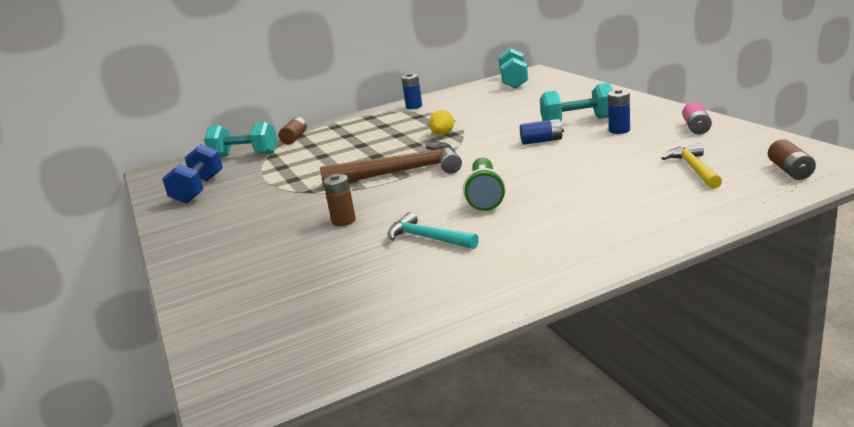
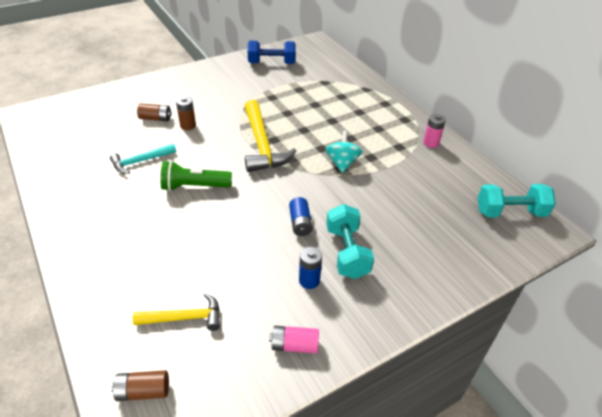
camera: 80 degrees right, 20 degrees up
(244, 155) = (331, 70): turquoise dumbbell -> none
(295, 138) = (361, 87): brown battery -> brown battery (155, 118)
(401, 172) = (262, 144): brown hammer -> yellow hammer
(414, 106) = (431, 143): blue battery -> pink battery
(428, 238) = (141, 161): turquoise hammer -> turquoise hammer turned 150 degrees counterclockwise
(443, 134) = (342, 163): yellow lemon -> turquoise spinning top

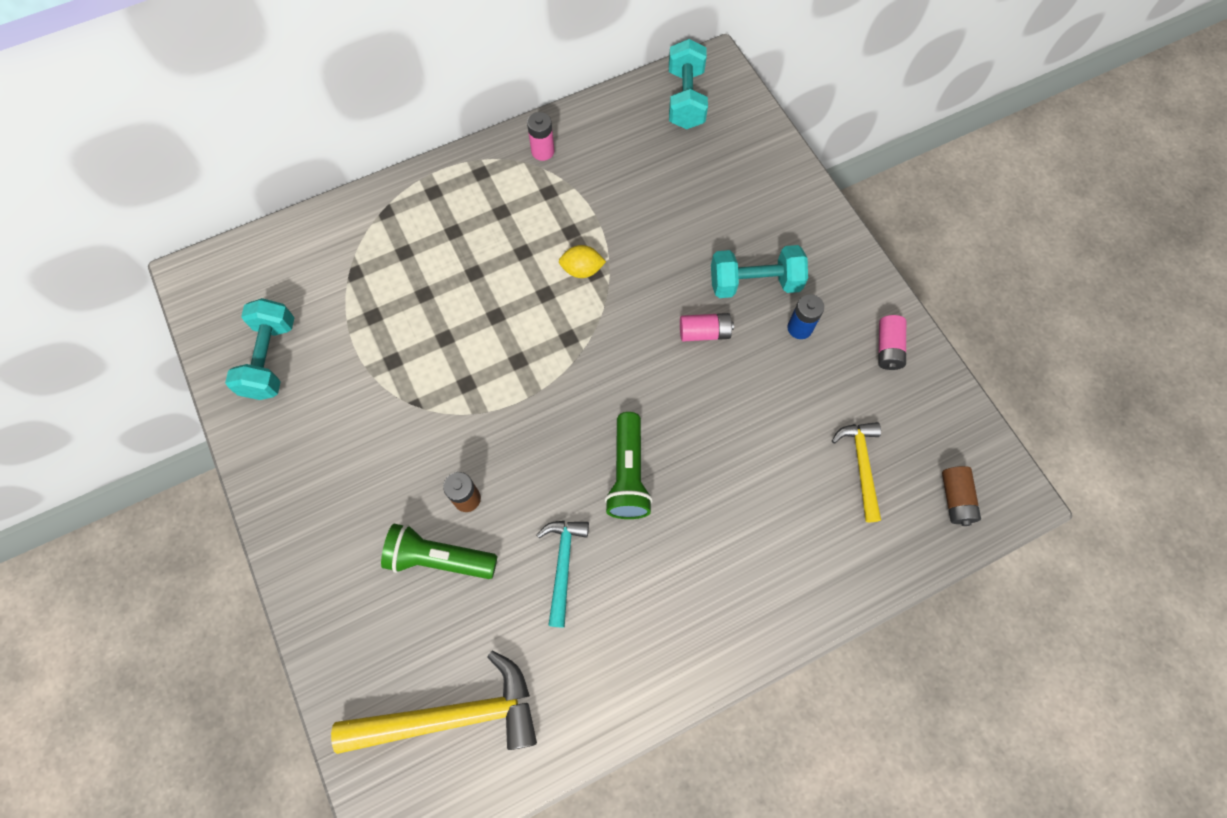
camera: 85 degrees left, 25 degrees up
(141, 161) = (563, 565): turquoise hammer -> turquoise hammer turned 150 degrees counterclockwise
(155, 118) = (439, 558): brown battery -> green flashlight
(262, 144) = (529, 378): yellow hammer -> yellow hammer (451, 716)
(272, 63) = (270, 359): blue dumbbell -> turquoise dumbbell
(300, 223) = (704, 332): blue battery -> pink battery
(342, 163) = (582, 270): turquoise spinning top -> yellow lemon

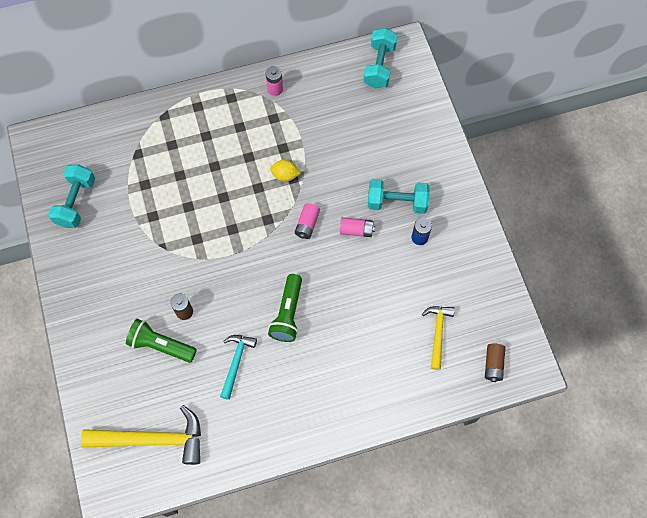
camera: 10 degrees right, 0 degrees up
(888, 348) = (474, 260): pink battery -> pink battery (307, 224)

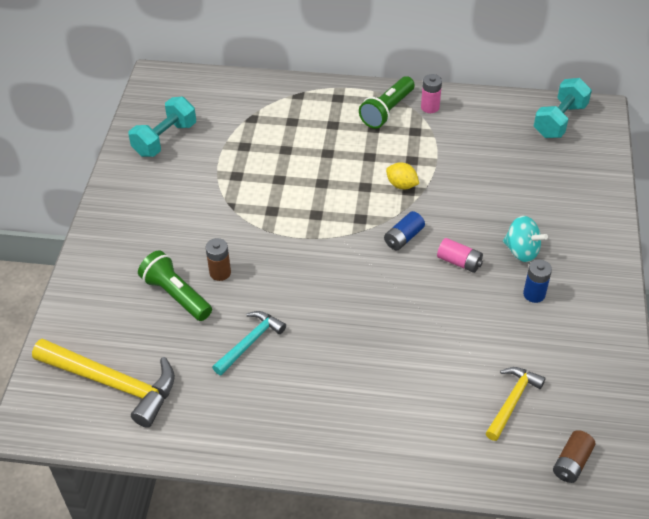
camera: 25 degrees right, 20 degrees down
(288, 313) = (336, 315): green flashlight -> green flashlight (387, 111)
(307, 224) = (403, 238): pink battery -> blue battery
(397, 202) = (521, 251): turquoise dumbbell -> turquoise spinning top

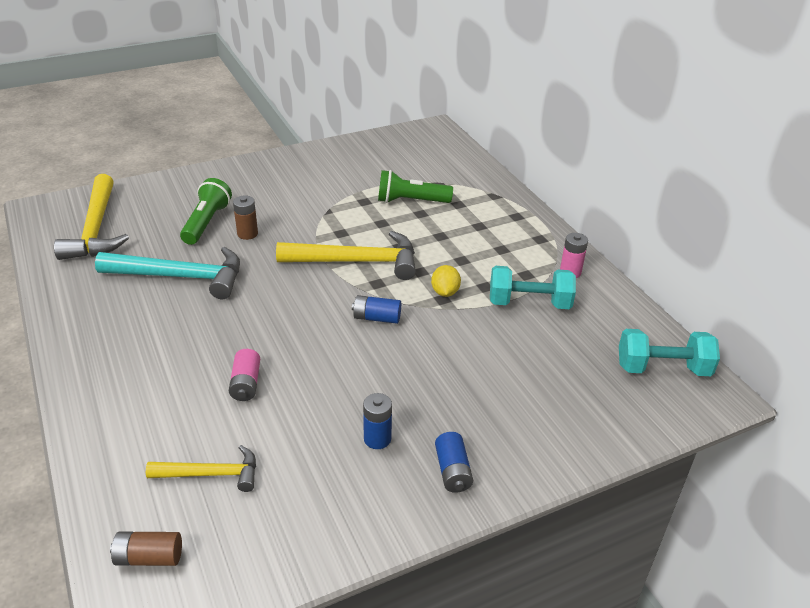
camera: 55 degrees right, 10 degrees down
(165, 139) = (370, 156): turquoise dumbbell -> turquoise dumbbell (529, 303)
(250, 342) = (180, 277): turquoise hammer -> turquoise hammer, size x1.73
(321, 218) = (356, 262): none -> yellow hammer
(387, 111) = (533, 249): green flashlight -> green flashlight (411, 201)
(459, 262) = (376, 366): pink battery -> pink battery (246, 384)
(521, 251) = (432, 407): turquoise spinning top -> none
(587, 269) = (452, 471): none -> blue battery

